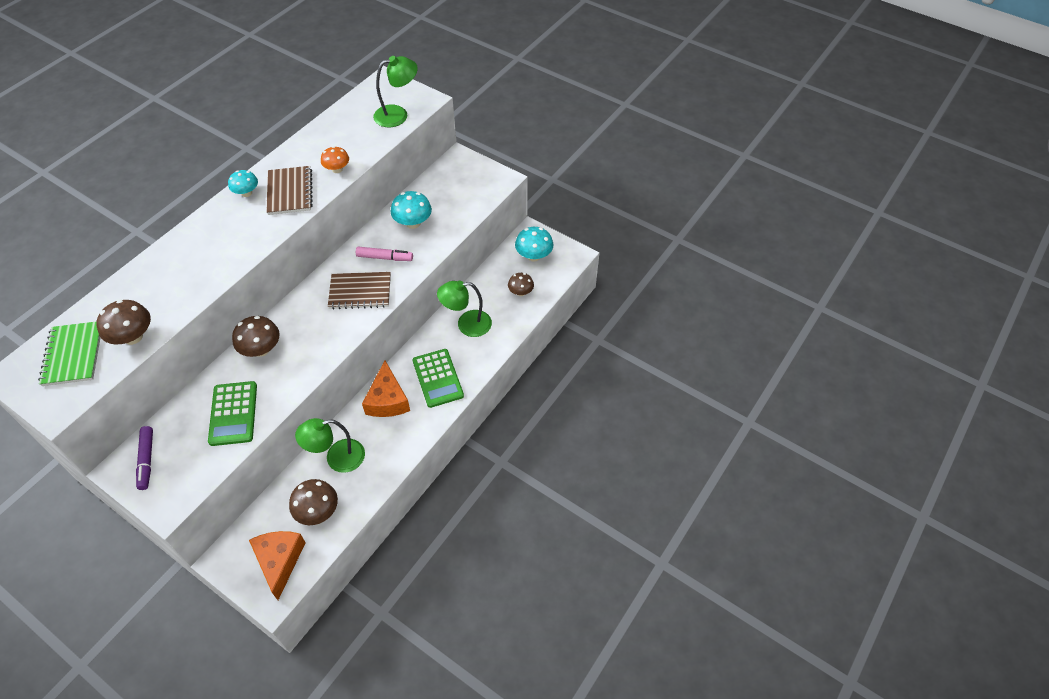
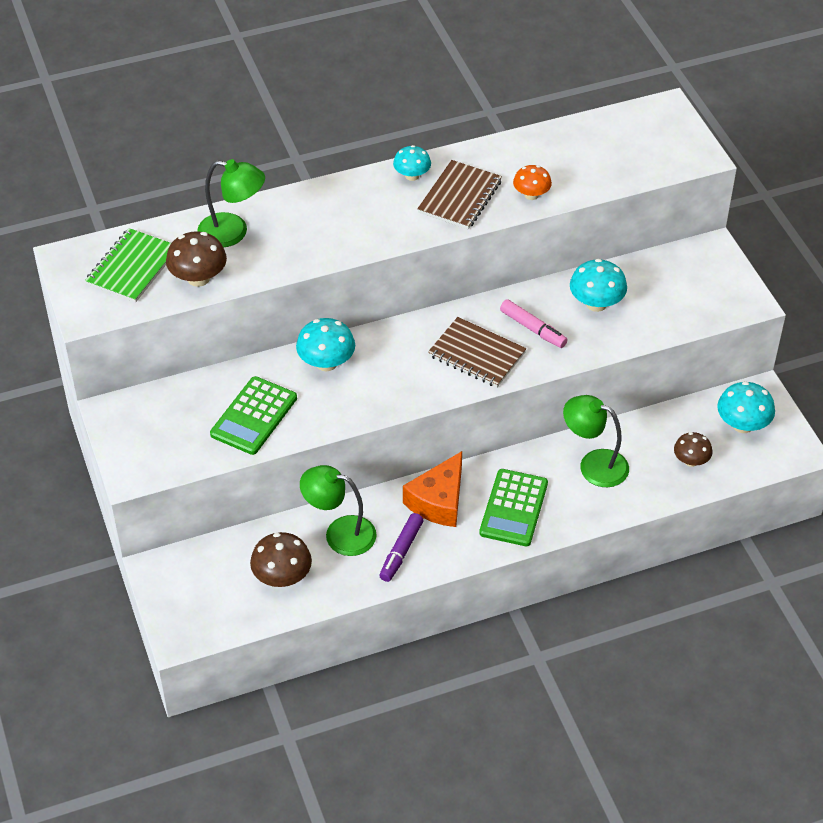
camera: 35 degrees right, 5 degrees down
(146, 460) = (141, 417): purple marker -> purple marker (401, 551)
(261, 349) = (326, 363): brown mushroom -> turquoise mushroom
(279, 561) = (210, 604): orange cheese -> none
(398, 114) = (651, 160): green lamp -> green lamp (233, 232)

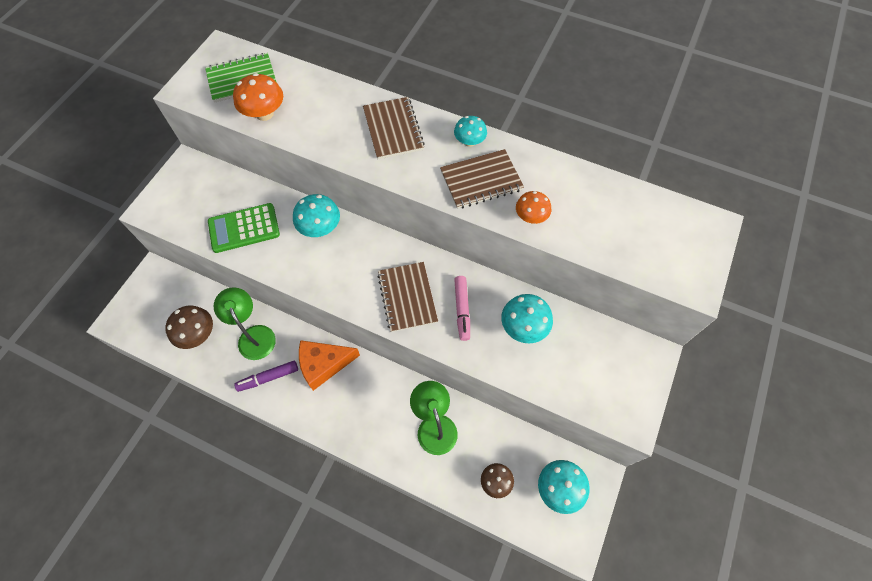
camera: 45 degrees right, 15 degrees up
(198, 278) = (264, 113): brown mushroom -> orange mushroom
(233, 232) = (320, 99): green lamp -> none
(334, 211) = (393, 129): none -> brown notebook
(513, 508) = (356, 410): green calculator -> none

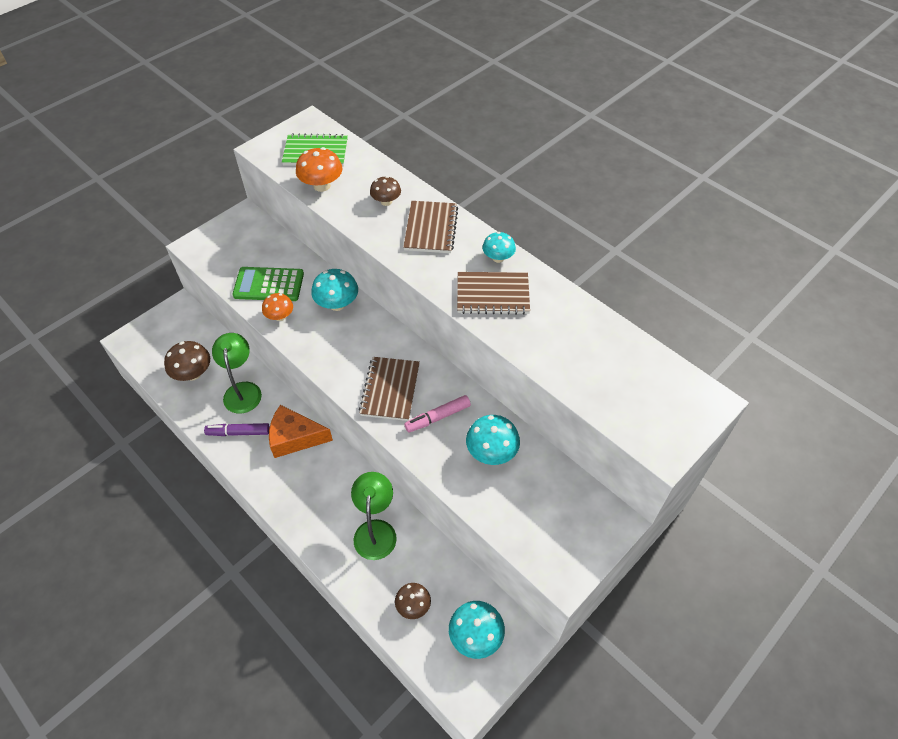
camera: 20 degrees right, 10 degrees down
(337, 113) = (386, 201): none -> brown mushroom
(462, 310) = (437, 417): pink marker -> pink marker turned 45 degrees clockwise
(531, 217) = (525, 340): orange mushroom -> orange mushroom (280, 316)

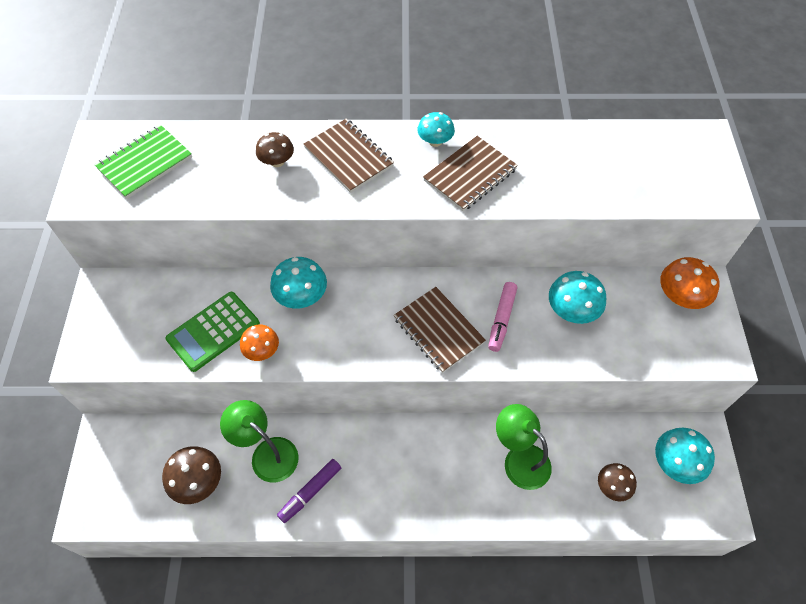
camera: 45 degrees left, 5 degrees up
(295, 438) = (366, 449): orange cheese -> none
(322, 185) = (194, 190): orange mushroom -> orange mushroom (680, 297)

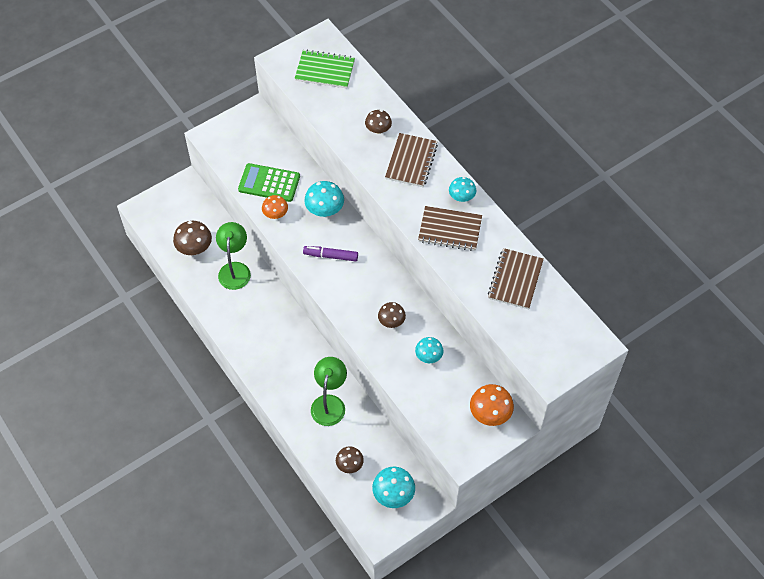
camera: 55 degrees right, 0 degrees up
(310, 492) = (228, 306): purple marker -> purple marker (331, 256)
(438, 330) = (357, 292): brown notebook -> brown notebook (515, 280)
(501, 319) = (391, 321): pink marker -> brown mushroom
(571, 311) = (428, 356): turquoise mushroom -> turquoise mushroom, size x0.66

